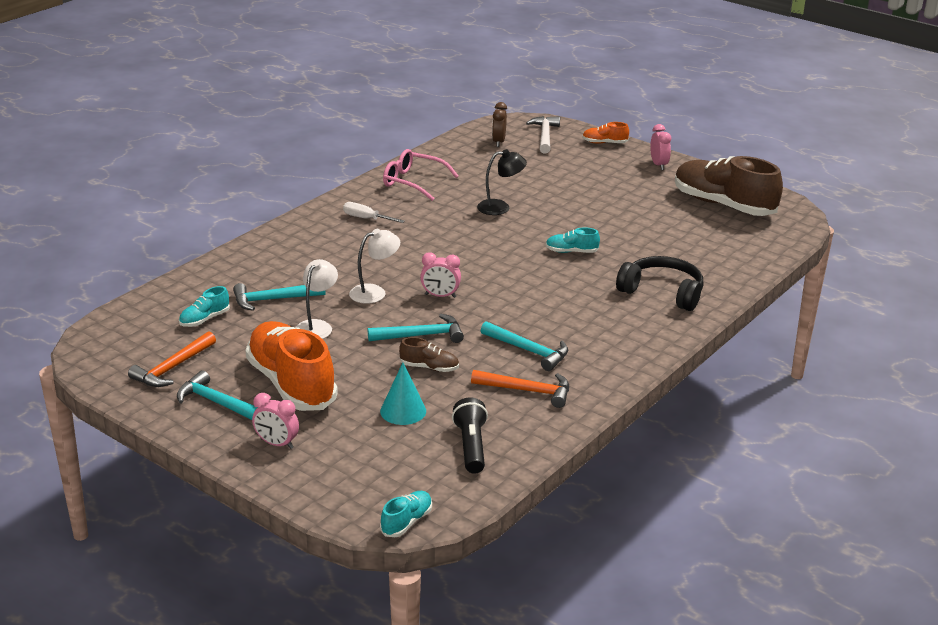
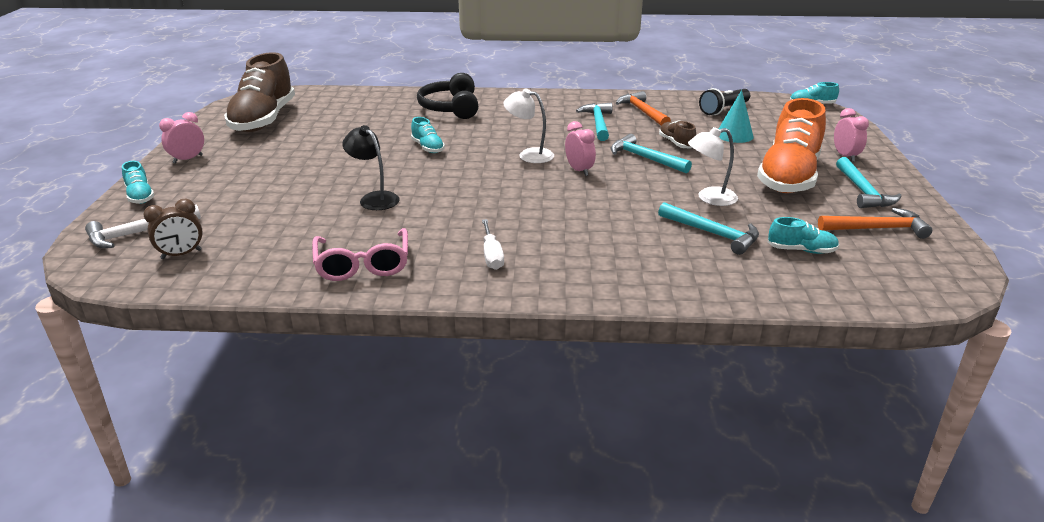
camera: 125 degrees left, 0 degrees up
(374, 292) = (620, 196): white lamp -> white lamp (529, 155)
(604, 143) = (140, 196): orange shoe -> turquoise shoe

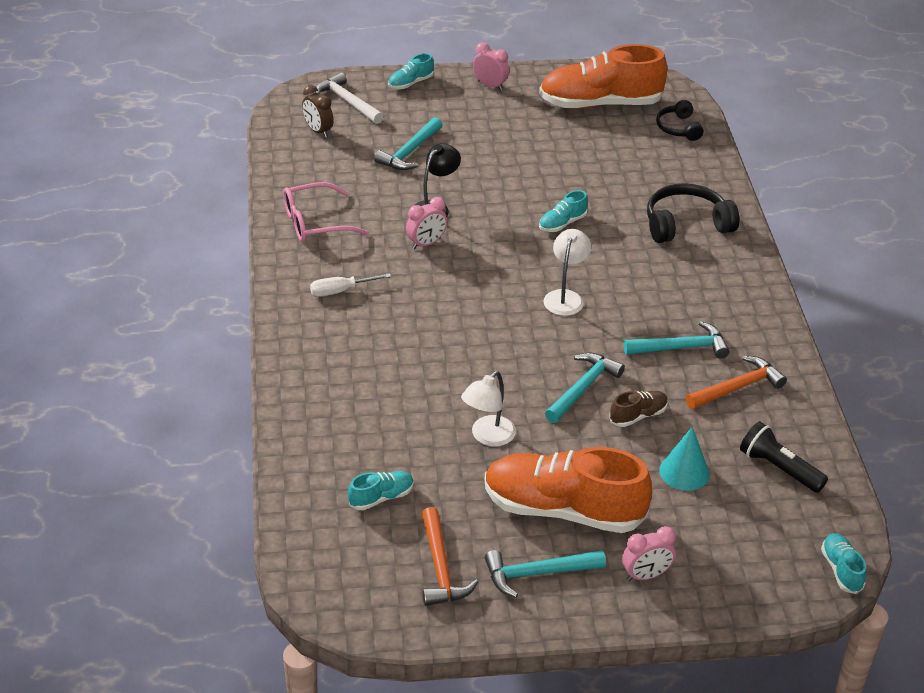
camera: 80 degrees right, 10 degrees up
(263, 120) = (600, 104): brown shoe -> orange shoe
(323, 98) = (678, 128): none -> black headphones
(579, 170) = (534, 336): pink clock -> pink clock (426, 243)
(709, 198) = (487, 437): white lamp -> white lamp turned 120 degrees counterclockwise
(713, 233) = (406, 434): turquoise hammer -> turquoise hammer (410, 152)
(801, 250) = (381, 497): turquoise shoe -> turquoise shoe turned 120 degrees counterclockwise

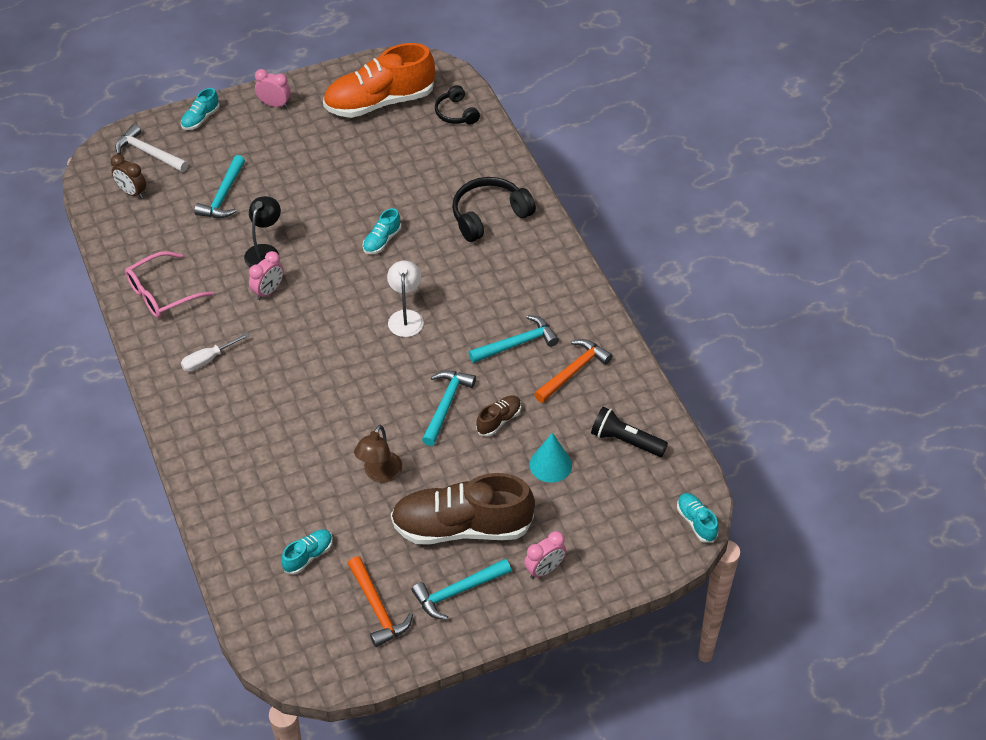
camera: 15 degrees left, 10 degrees up
(487, 437) = (379, 474): white lamp -> brown lamp
(563, 510) = (462, 527): orange shoe -> brown shoe

